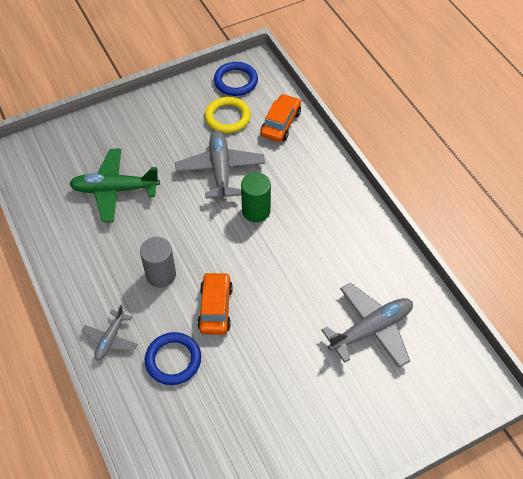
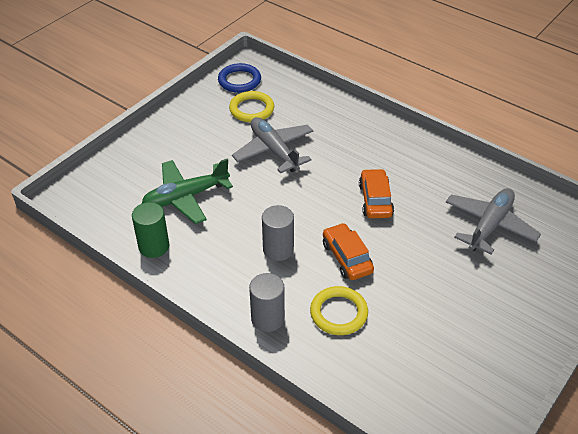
camera: 25 degrees left, 10 degrees down
(110, 339) = (267, 318): grey plane -> grey cylinder
(173, 360) = (338, 313): blue ring -> yellow ring
(256, 211) = (328, 171): green cylinder -> green cylinder (154, 246)
(280, 123) = (302, 100): orange car -> orange car (375, 200)

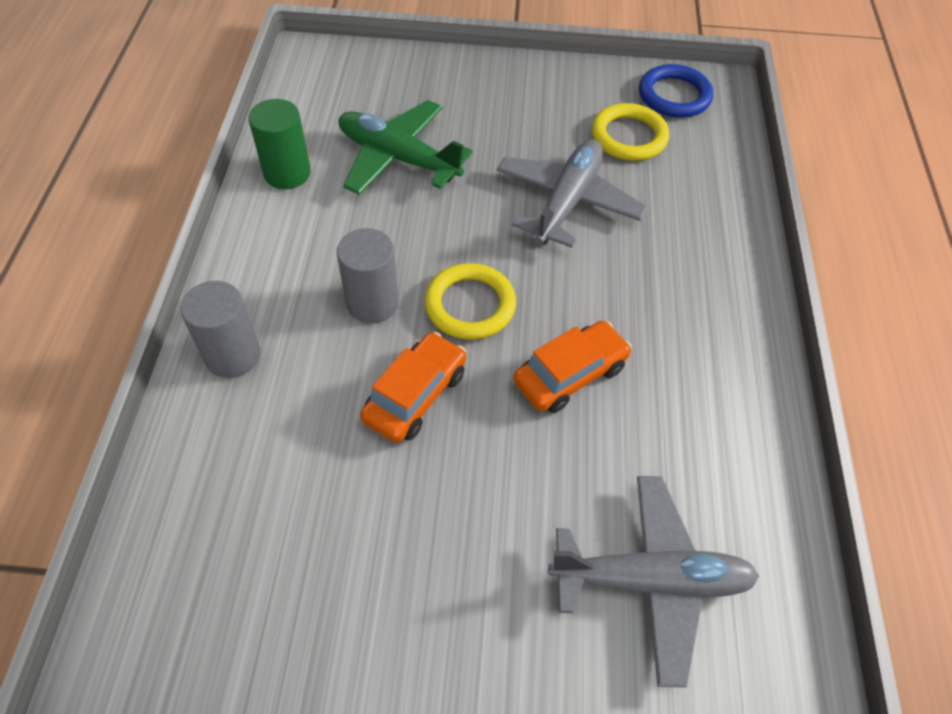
camera: 55 degrees right, 10 degrees up
(338, 313) = (294, 438): yellow ring -> yellow ring (470, 305)

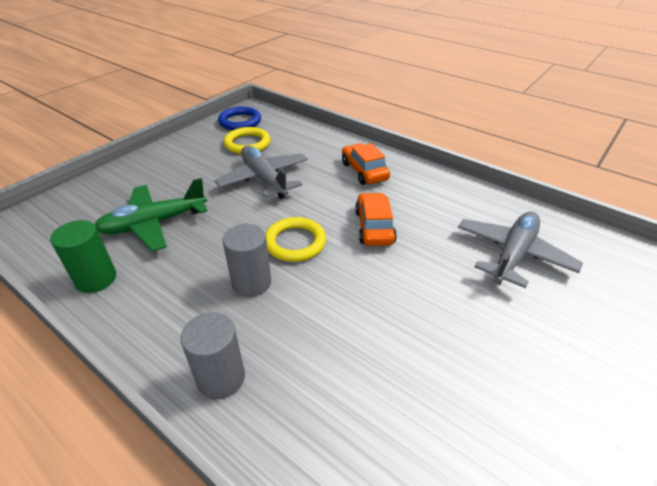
camera: 55 degrees left, 15 degrees down
(415, 395) = (338, 293): orange car -> orange car (364, 171)

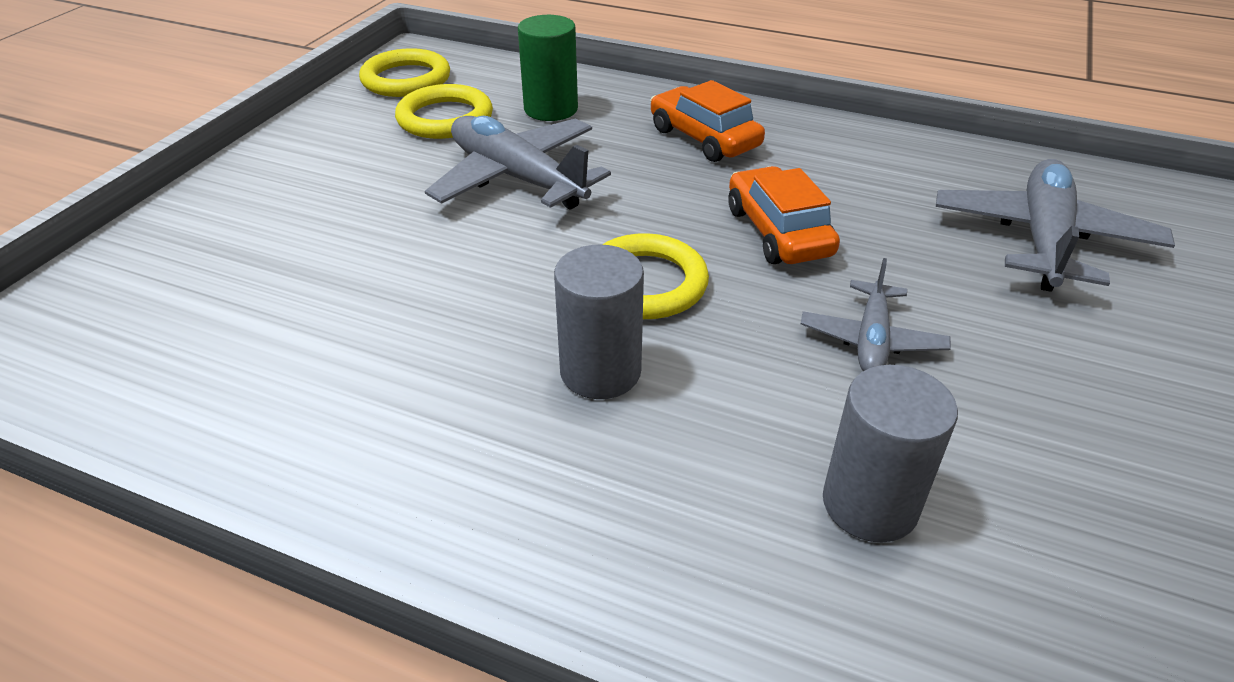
camera: 15 degrees left, 0 degrees up
(96, 279) = (258, 426): green cylinder -> green cylinder (551, 109)
(154, 224) = (329, 296): green plane -> none
(221, 378) = (639, 560): grey cylinder -> grey cylinder (870, 504)
(240, 121) = (406, 79): blue ring -> yellow ring
(390, 292) = (871, 340): none -> grey plane

